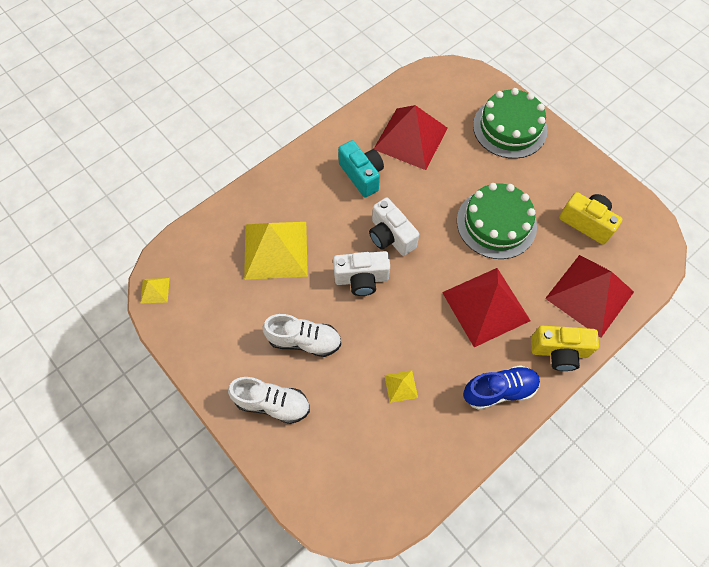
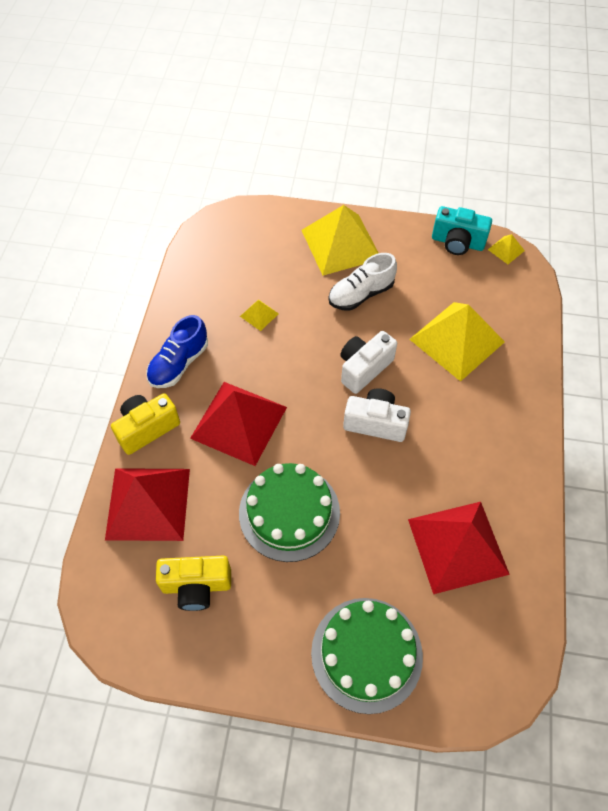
camera: 140 degrees right, 5 degrees down
(272, 403) = (340, 244): white shoe -> yellow pyramid
(362, 175) = (460, 463): turquoise camera -> turquoise camera (457, 242)

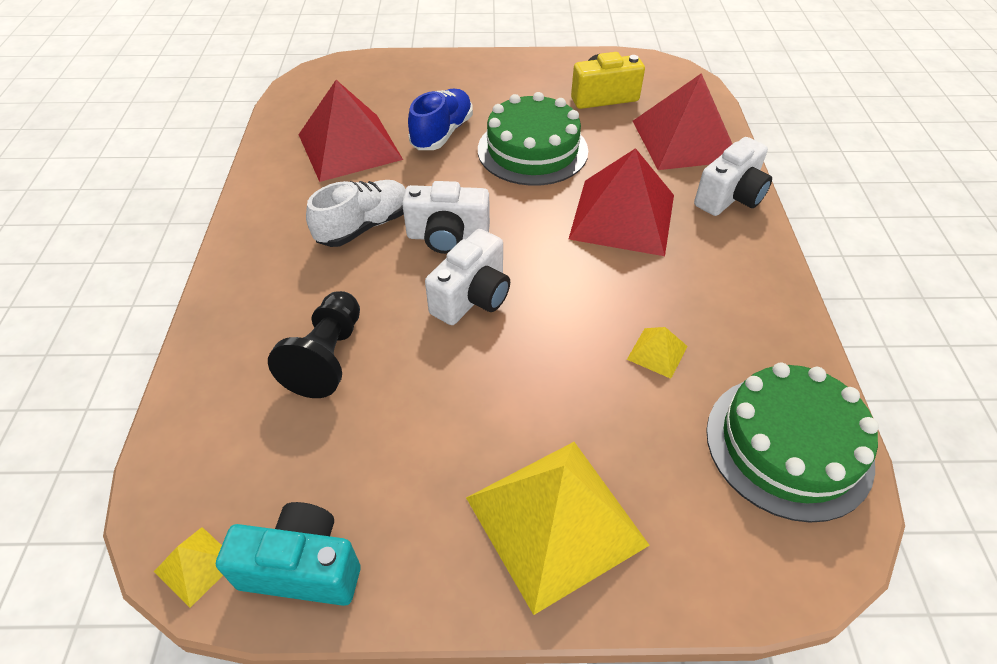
camera: 170 degrees right, 10 degrees down
(147, 428) = (730, 197): yellow camera -> white camera
(179, 363) = (738, 268): blue shoe -> blue shoe (442, 133)
(361, 294) = (495, 414): white shoe -> white shoe (364, 226)
(366, 654) = (437, 79): green cake -> green cake (788, 445)
(456, 340) = (327, 357): yellow pyramid -> black pawn

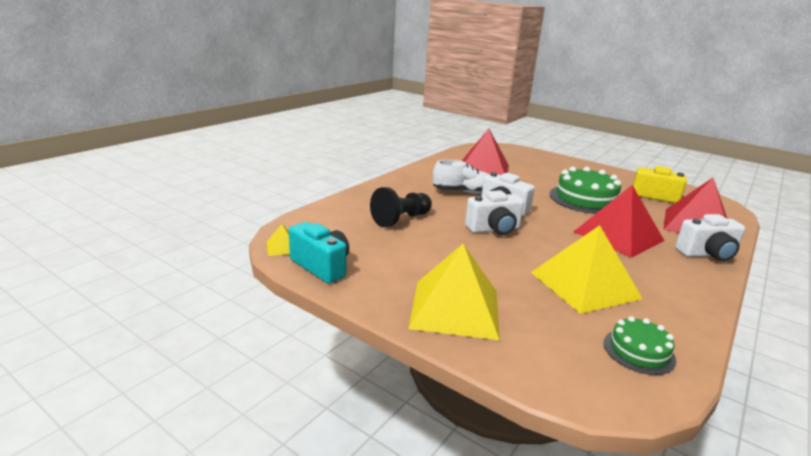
camera: 35 degrees right, 25 degrees down
(442, 133) = (538, 179): blue shoe -> none
(657, 352) = (584, 285): yellow pyramid -> yellow pyramid, size x2.38
(788, 445) = (638, 351): green cake -> green cake, size x0.56

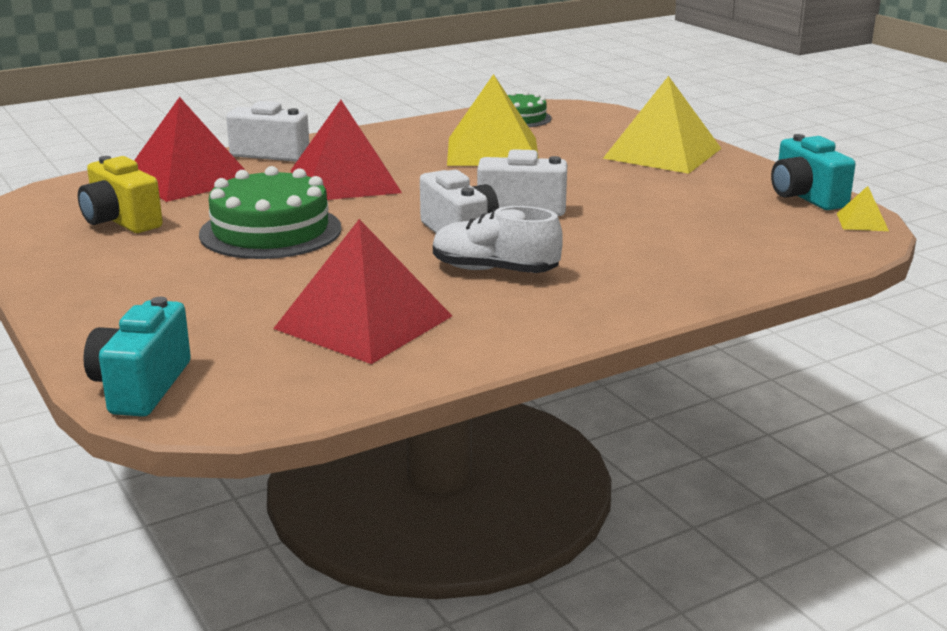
camera: 155 degrees left, 0 degrees up
(401, 219) = (662, 237): black pawn -> none
(514, 149) = (141, 387): none -> turquoise camera

